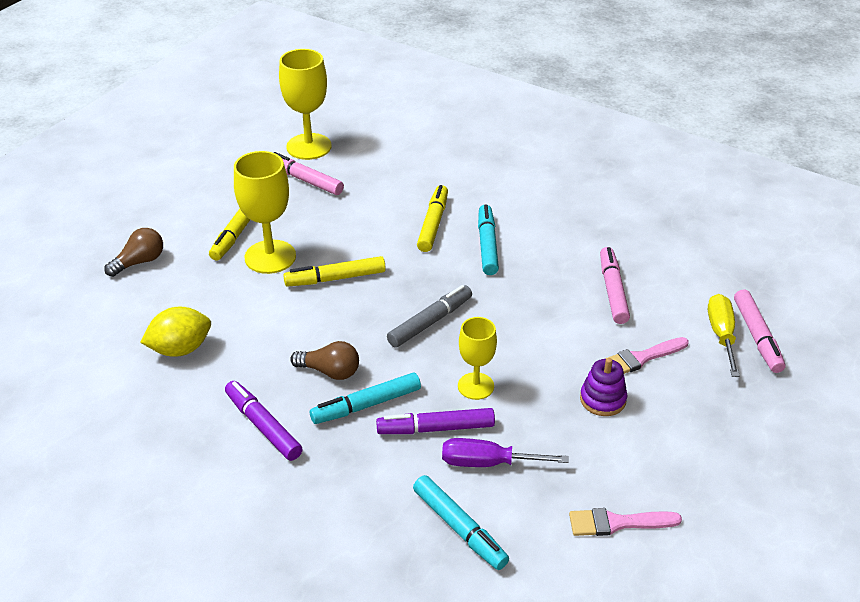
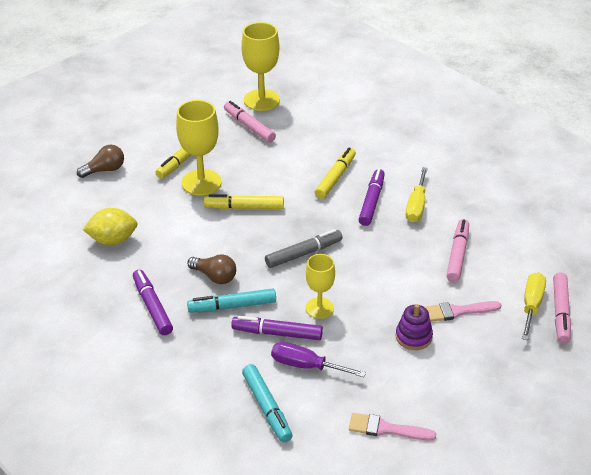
camera: 15 degrees right, 0 degrees up
(487, 245) = (371, 202): turquoise marker -> purple marker
(541, 241) = (416, 206): none -> yellow screwdriver

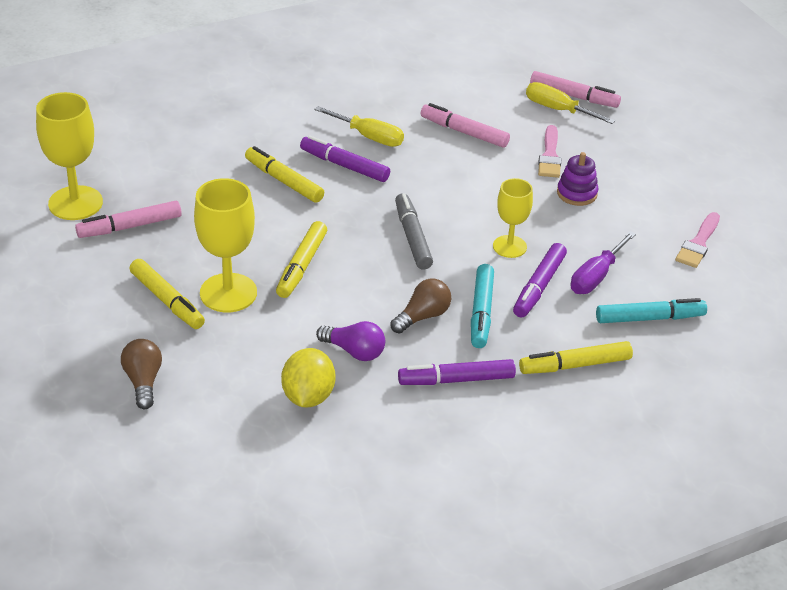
camera: 75 degrees left, 0 degrees up
(164, 251) = (354, 351): none -> purple light bulb
(191, 369) = (575, 365): none -> yellow marker

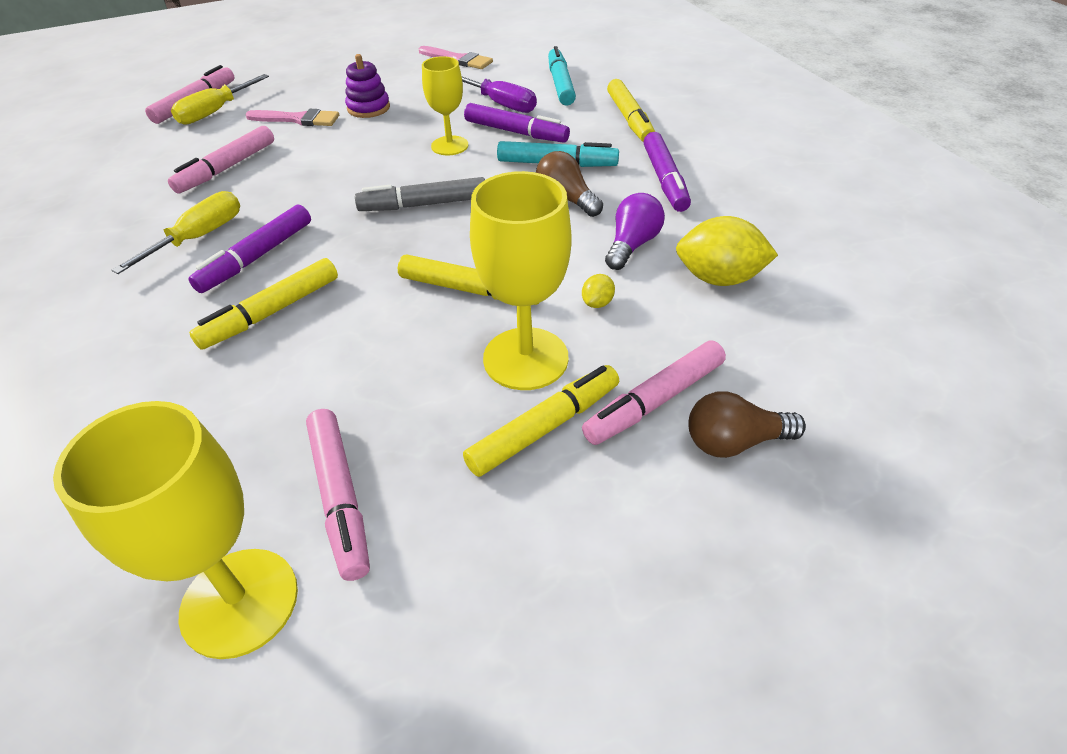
camera: 85 degrees left, 5 degrees up
(182, 349) = (654, 401): none -> pink marker
(283, 328) = (597, 303): none -> yellow lemon

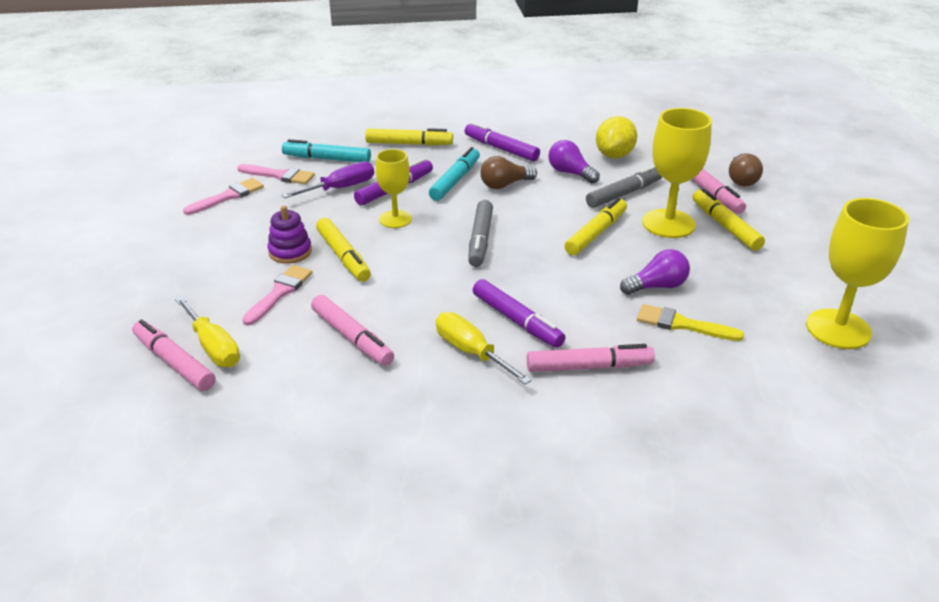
camera: 75 degrees left, 10 degrees down
(251, 397) = (682, 324): none -> yellow brush
(271, 312) = (593, 315): yellow marker -> yellow marker (343, 256)
(340, 497) = (770, 294): pink marker -> pink marker (589, 367)
(344, 363) = (657, 286): none -> purple light bulb
(511, 71) = (279, 175): none -> pink brush
(597, 303) = (624, 194): yellow lemon -> grey marker
(664, 180) = (501, 149): purple marker -> purple marker turned 150 degrees counterclockwise

